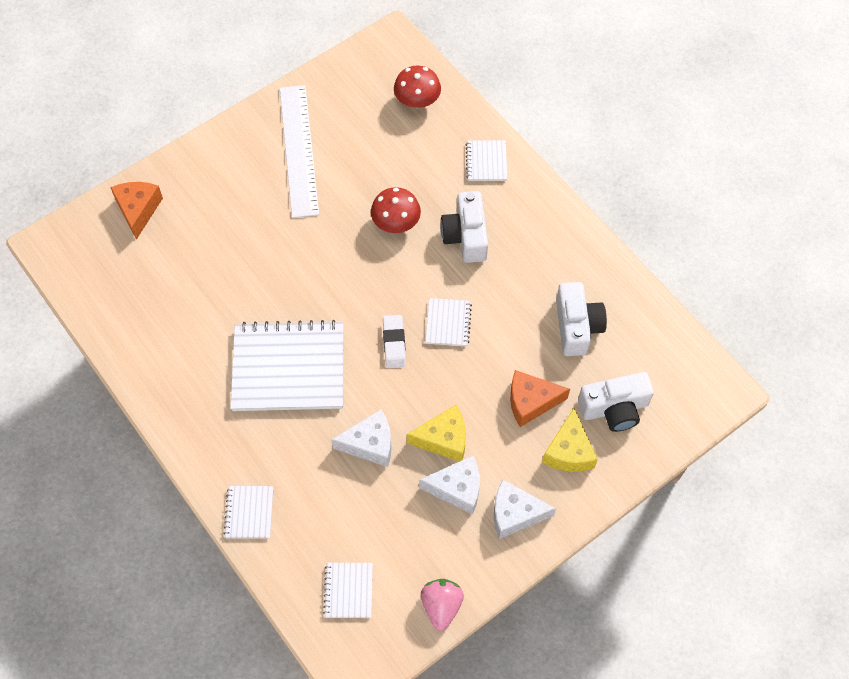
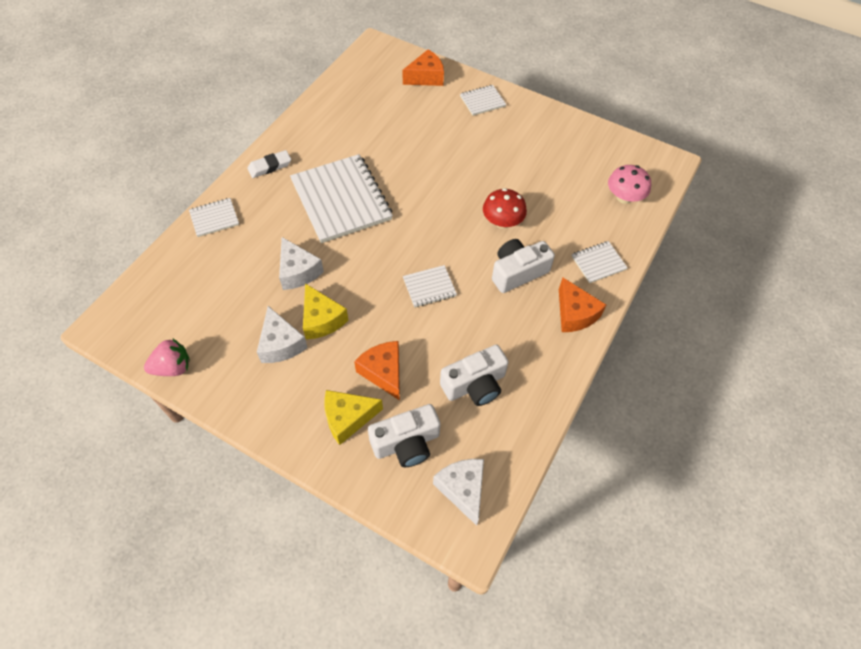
camera: 65 degrees right, 5 degrees down
(298, 150) = (529, 142): white ruler -> none
(348, 591) = (169, 300): white notebook -> white notebook (482, 101)
(394, 343) = (393, 257): white eraser -> white eraser (270, 166)
(417, 101) = (624, 197): red mushroom -> pink mushroom
(515, 514) = (272, 395): white cheese -> white cheese (462, 489)
(535, 209) = (574, 314): none -> orange cheese
(614, 408) = (406, 443): white camera -> white camera turned 75 degrees counterclockwise

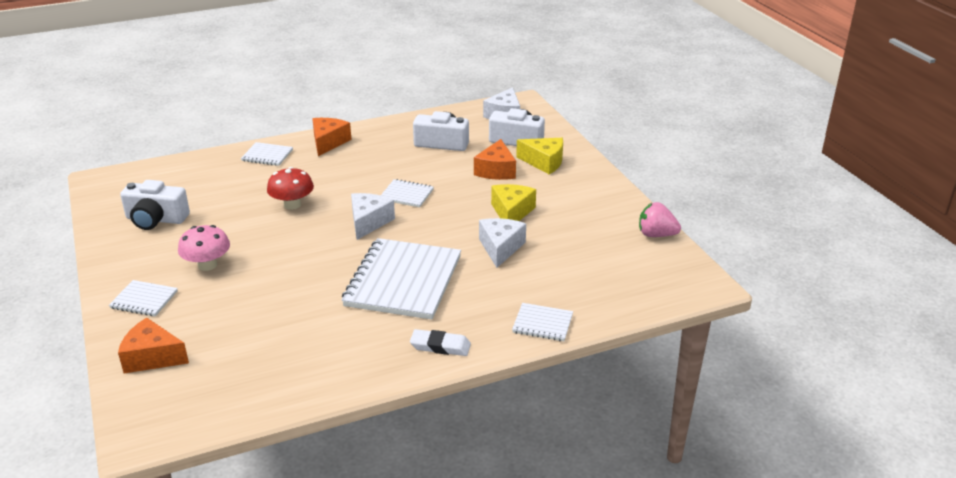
camera: 140 degrees left, 25 degrees down
(281, 344) = (557, 213): white cheese -> white cheese (369, 222)
(518, 272) = (330, 175): white camera -> white camera (156, 219)
(624, 197) = (177, 177): pink mushroom -> pink mushroom (207, 265)

